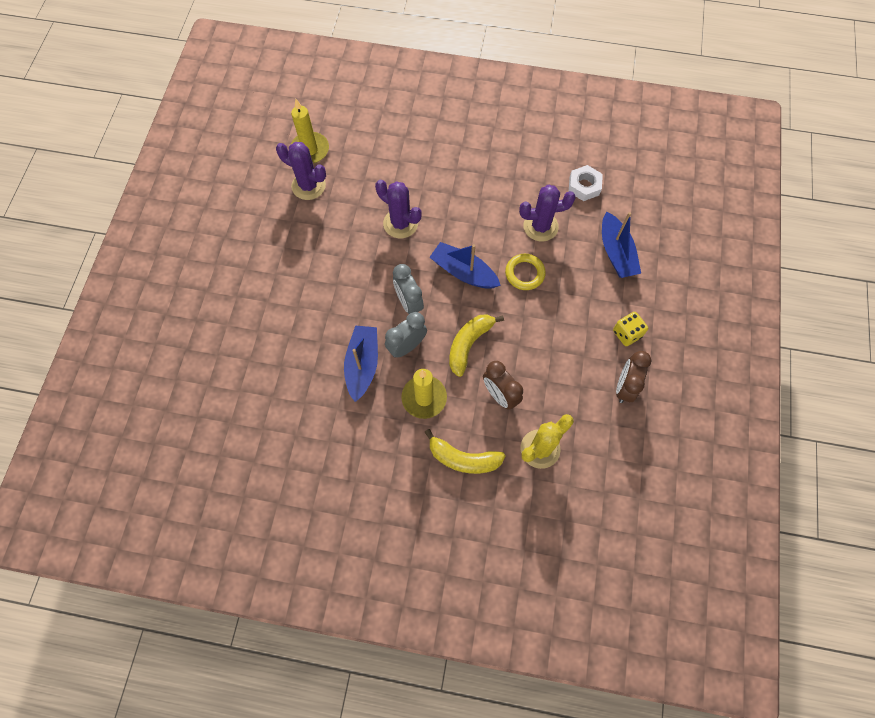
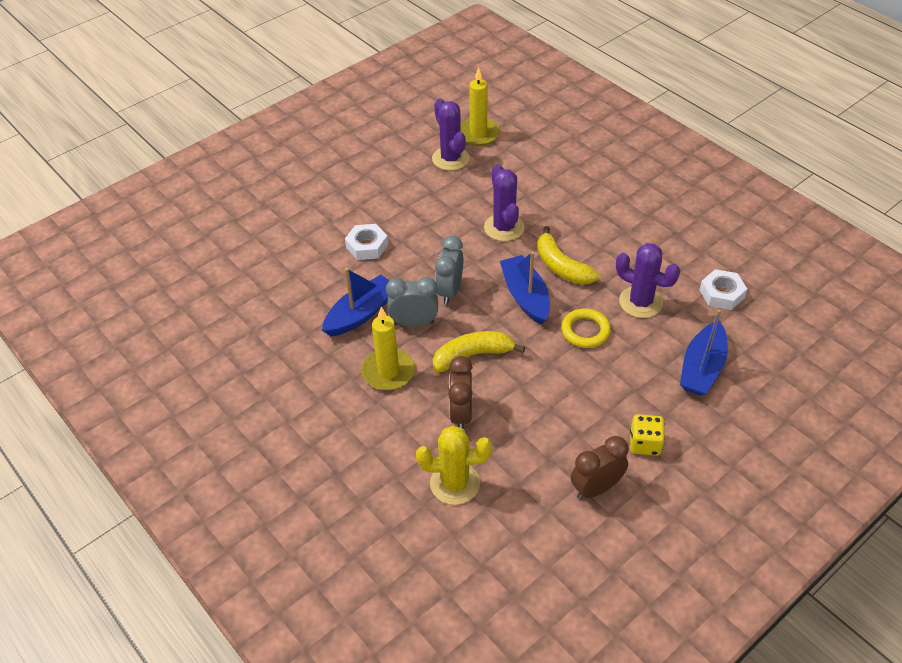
camera: 40 degrees right, 20 degrees down
(315, 304) = (367, 246): none -> white nut
(463, 459) = (374, 442): yellow banana -> yellow banana (561, 266)

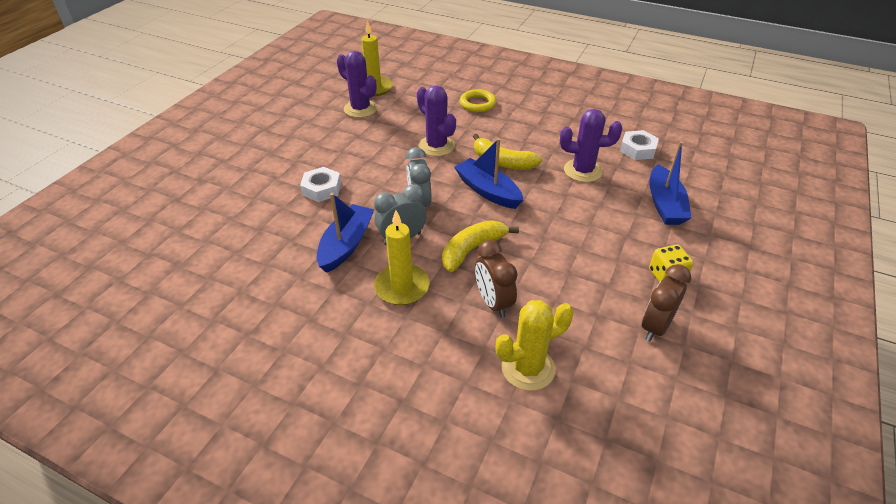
camera: 25 degrees left, 5 degrees down
(585, 331) = (555, 203): yellow ring -> yellow ring (477, 104)

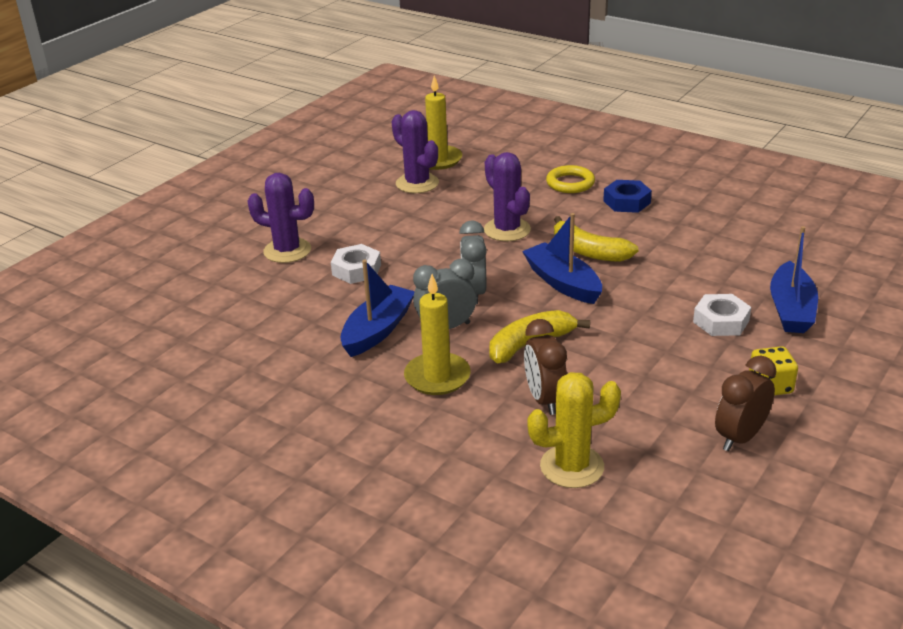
camera: 10 degrees right, 10 degrees down
(522, 117) = (627, 202): none -> blue nut
(583, 171) = (692, 267): purple cactus -> purple cactus (287, 251)
(637, 149) = (773, 246): white nut -> white nut (721, 321)

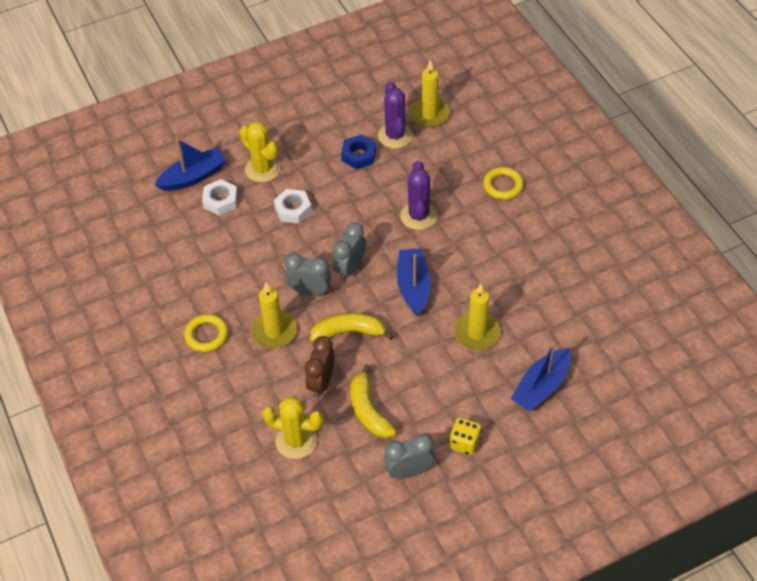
camera: 30 degrees right, 20 degrees up
(287, 251) = (262, 169): purple cactus -> yellow cactus
(351, 412) = (206, 335): none -> yellow ring
(378, 330) = (268, 273): blue boat -> blue boat (193, 177)
(588, 252) = (455, 265): yellow banana -> yellow banana (368, 411)
(627, 202) = (526, 225): blue nut -> blue nut (359, 155)
(673, 293) = (477, 333): none -> yellow candle
(721, 321) = (485, 373): white nut -> white nut (220, 201)
(740, 437) = (409, 471): brown clock -> grey clock

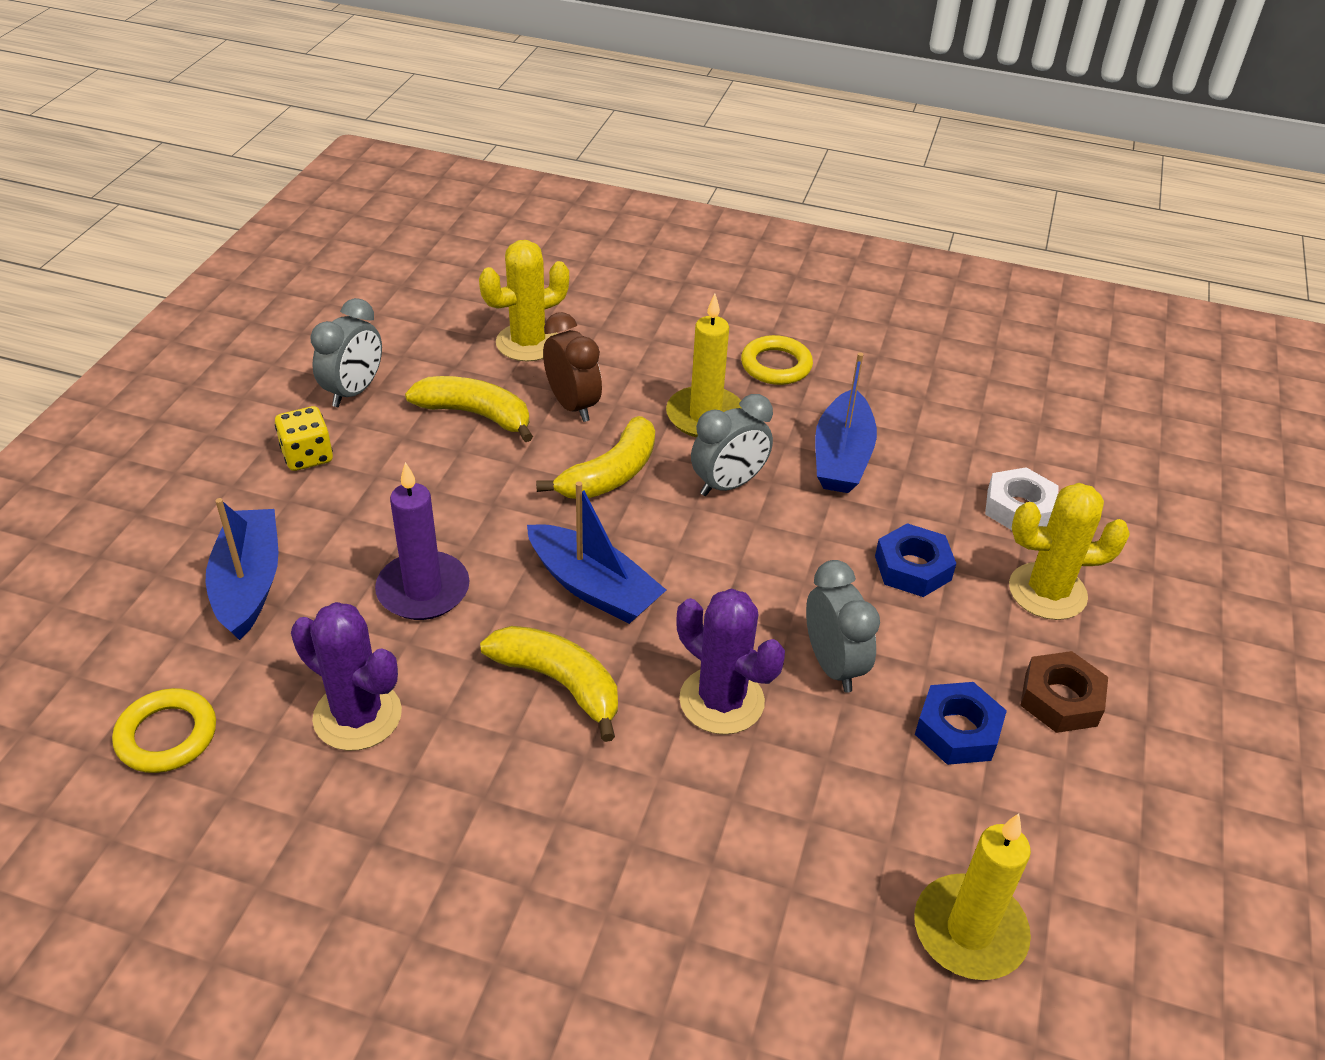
camera: 130 degrees right, 10 degrees down
(193, 177) = (1106, 511): blue boat -> blue boat (841, 457)
(293, 209) = (912, 568): white nut -> blue nut
(314, 140) = (1060, 699): none -> brown nut
(350, 268) = (718, 548): grey clock -> grey clock (833, 665)
(395, 135) = (959, 823): purple cactus -> purple cactus (357, 716)
(464, 260) = (559, 682): none -> yellow banana
(477, 333) = (423, 590): yellow candle -> purple candle
(503, 185) = (644, 882): yellow ring -> yellow ring (167, 735)

